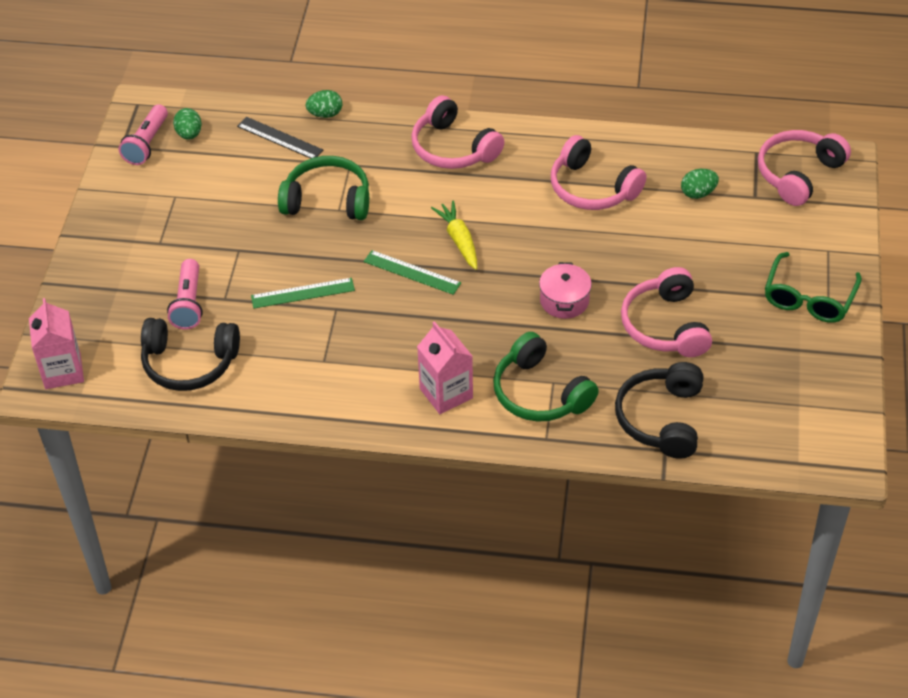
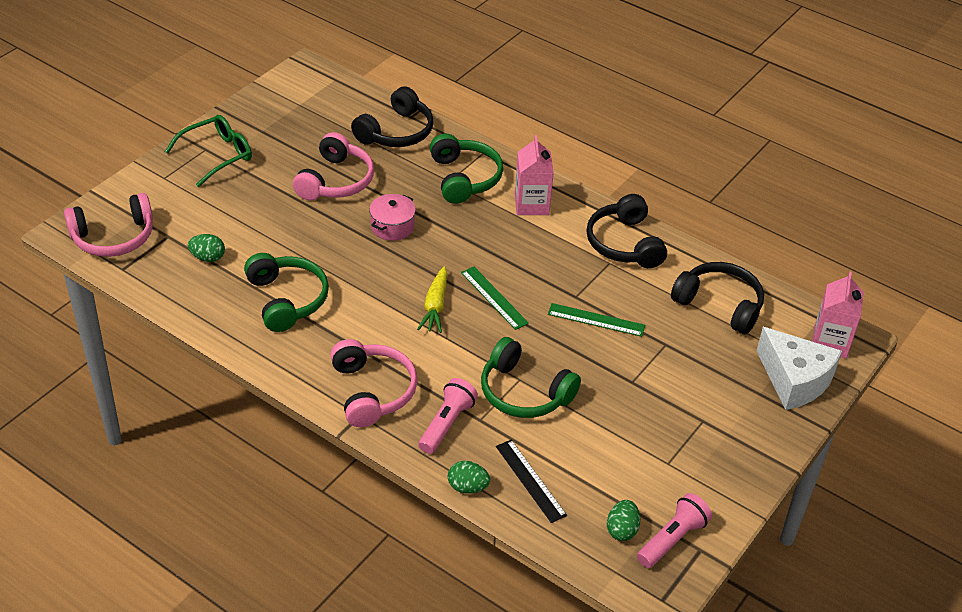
camera: 155 degrees left, 5 degrees down
(87, 315) = (794, 380): none -> white cheese
(188, 304) = (699, 353): pink flashlight -> pink flashlight (447, 424)
(320, 391) = (624, 243): none -> black headphones
(592, 188) = (287, 300): pink headphones -> green headphones

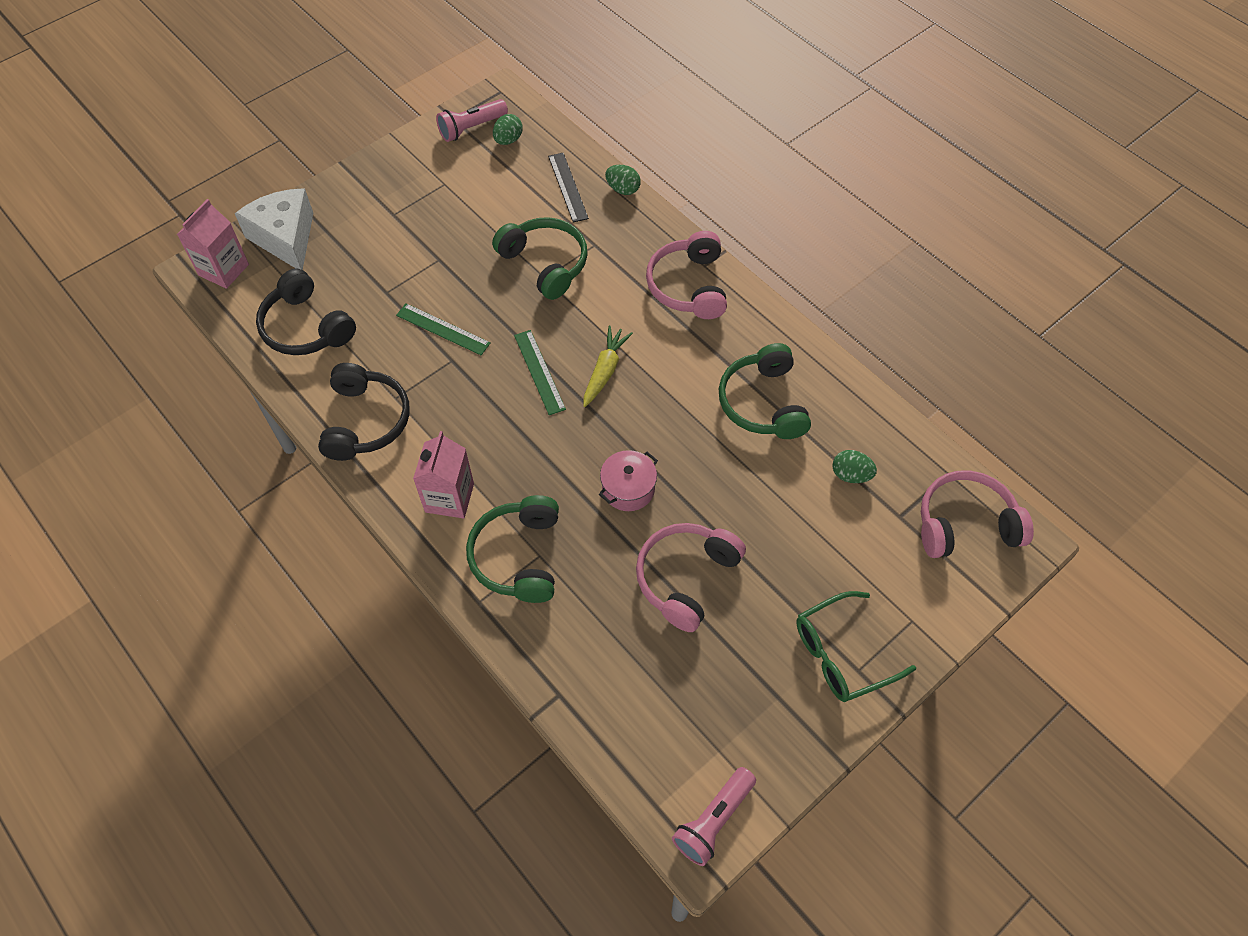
camera: 165 degrees left, 15 degrees up
(396, 132) = (587, 663): black headphones -> none
(447, 424) = (626, 245): pink flashlight -> pink flashlight (713, 821)

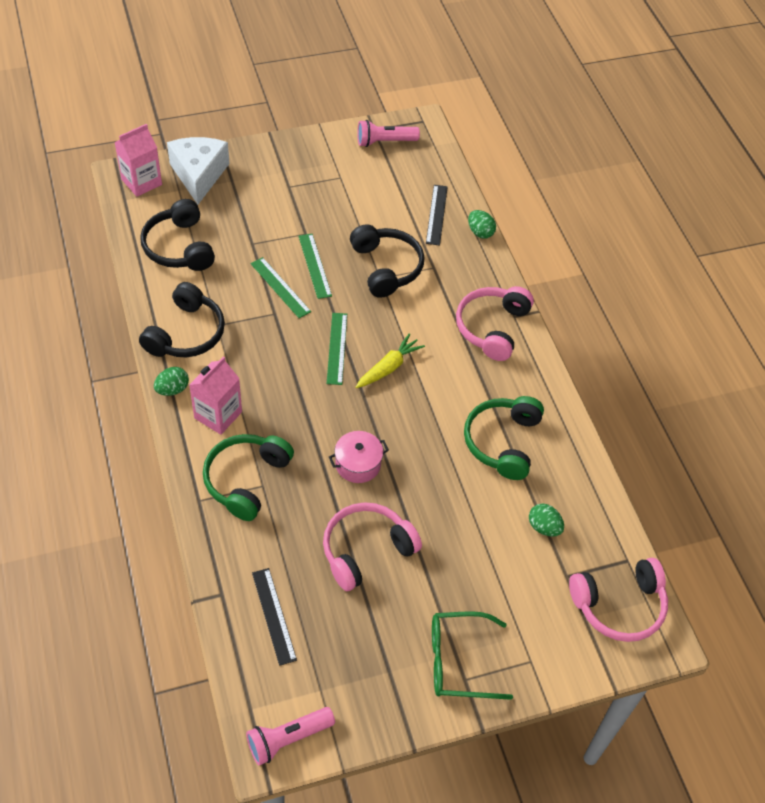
camera: 20 degrees right, 5 degrees down
(467, 291) = (314, 265): none -> green ruler
(508, 140) = (409, 161): green egg -> green egg (172, 389)
(545, 264) = (386, 267): green headphones -> black headphones
(627, 693) = (273, 616): none -> black ruler
(965, 524) = (619, 605): pink headphones -> pink headphones turned 150 degrees clockwise

